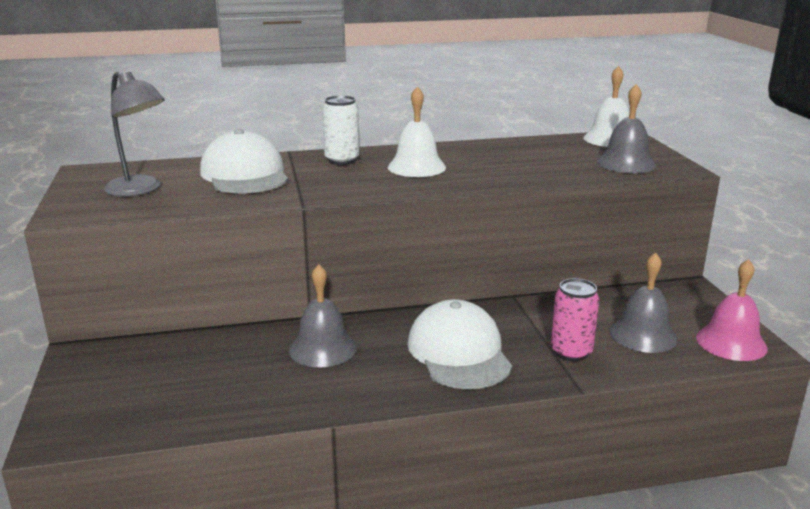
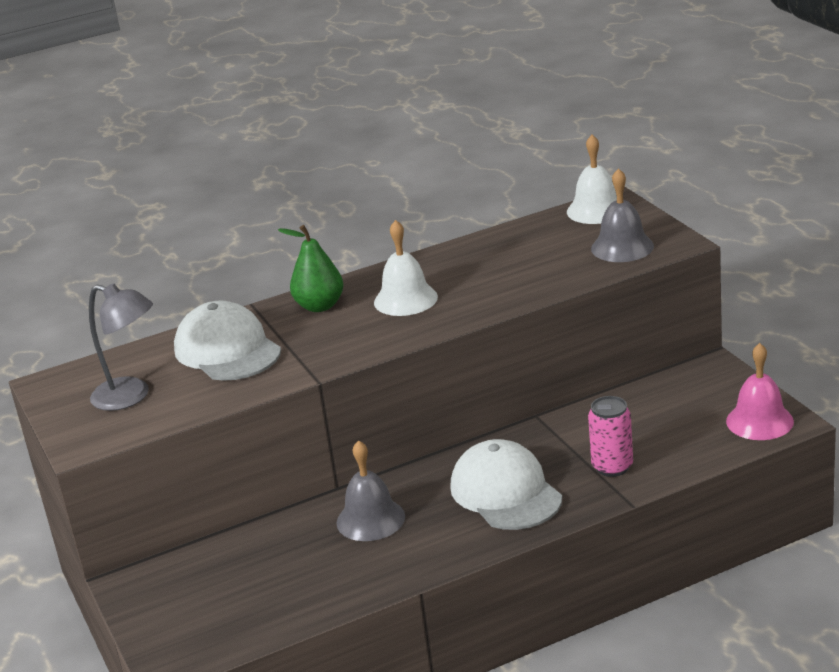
camera: 10 degrees left, 5 degrees up
(342, 160) = (319, 306): white can -> green pear
(643, 335) = (676, 432): grey bell -> none

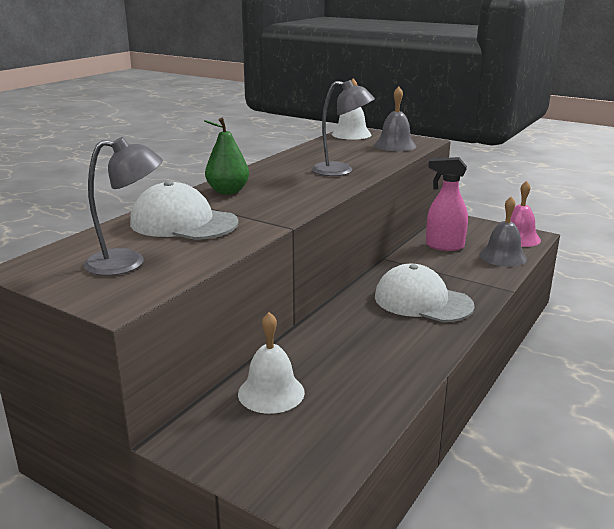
camera: 35 degrees left, 5 degrees down
(370, 519) = (347, 338): grey bell -> grey bell (502, 256)
(405, 299) = (290, 180): white bell -> white bell (271, 392)
(485, 291) = (341, 171): none -> grey lamp
(612, 467) = (470, 274): pink can -> none
(637, 413) = (444, 246): none -> pink spray bottle

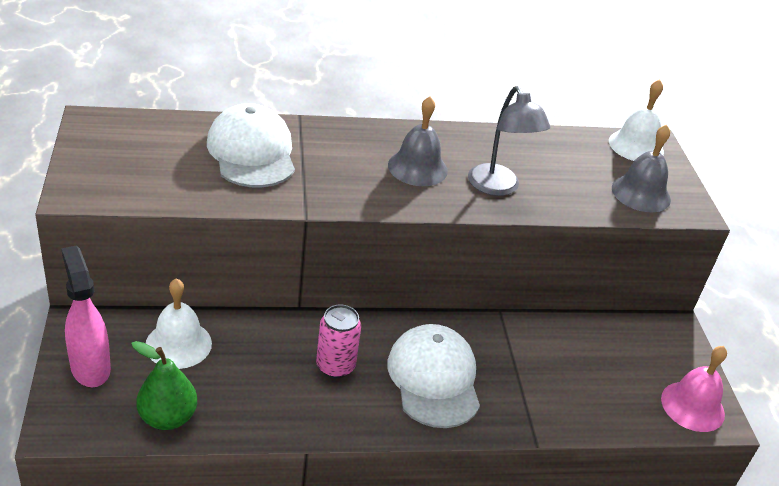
camera: 45 degrees right, 15 degrees up
(128, 262) = (146, 164): grey lamp -> none
(228, 191) = (352, 142): green pear -> green pear (167, 417)
(373, 332) = (335, 366): none -> pink can
(444, 246) = (587, 347): pink spray bottle -> pink spray bottle (90, 367)
(502, 256) = (620, 408): grey bell -> grey bell (417, 167)

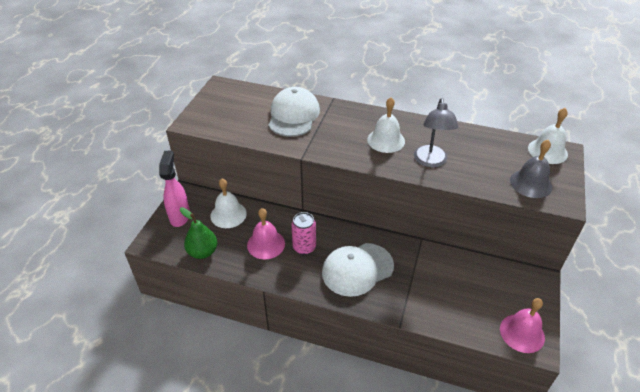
camera: 30 degrees right, 5 degrees up
(270, 377) = (266, 244): none -> pink bell
(417, 167) = (386, 140): grey bell -> white bell
(434, 379) = (357, 269): white cap -> white cap turned 135 degrees counterclockwise

